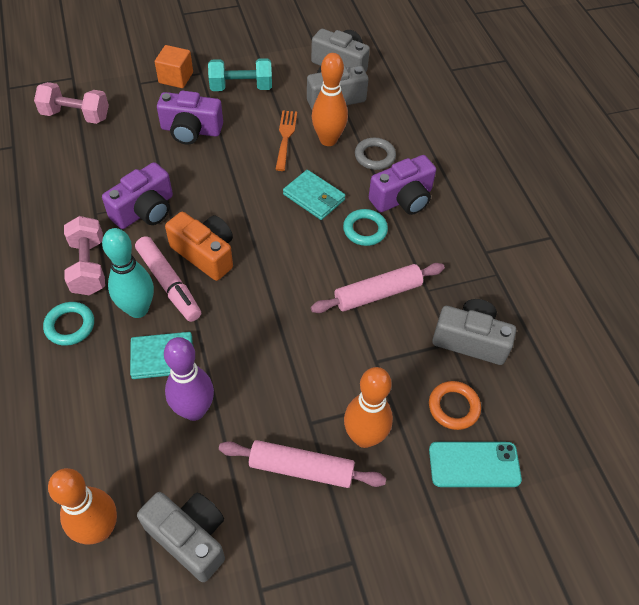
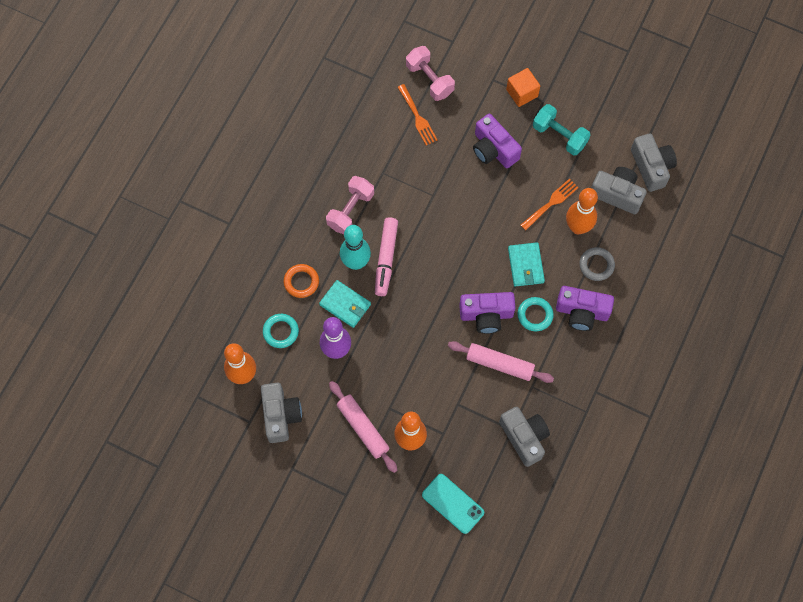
camera: 45 degrees right, 15 degrees up
(70, 326) = (312, 244): turquoise ring -> turquoise ring (280, 332)
(91, 149) = (417, 117): none -> orange fork
(145, 210) = (413, 193): purple camera -> purple camera (486, 315)
(205, 254) = (423, 254): orange camera -> none
(453, 407) = (474, 465): orange ring -> orange ring (301, 282)

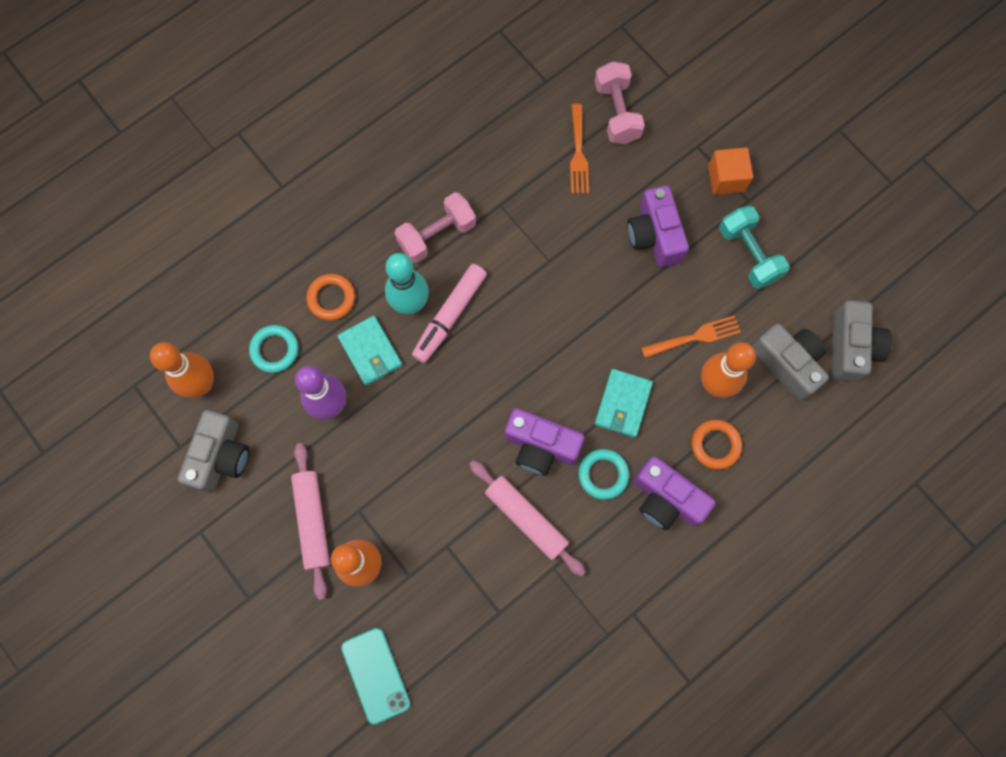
camera: 25 degrees right, 5 degrees up
(524, 437) = (510, 631): grey camera -> none
(596, 265) = (715, 445): grey ring -> orange ring

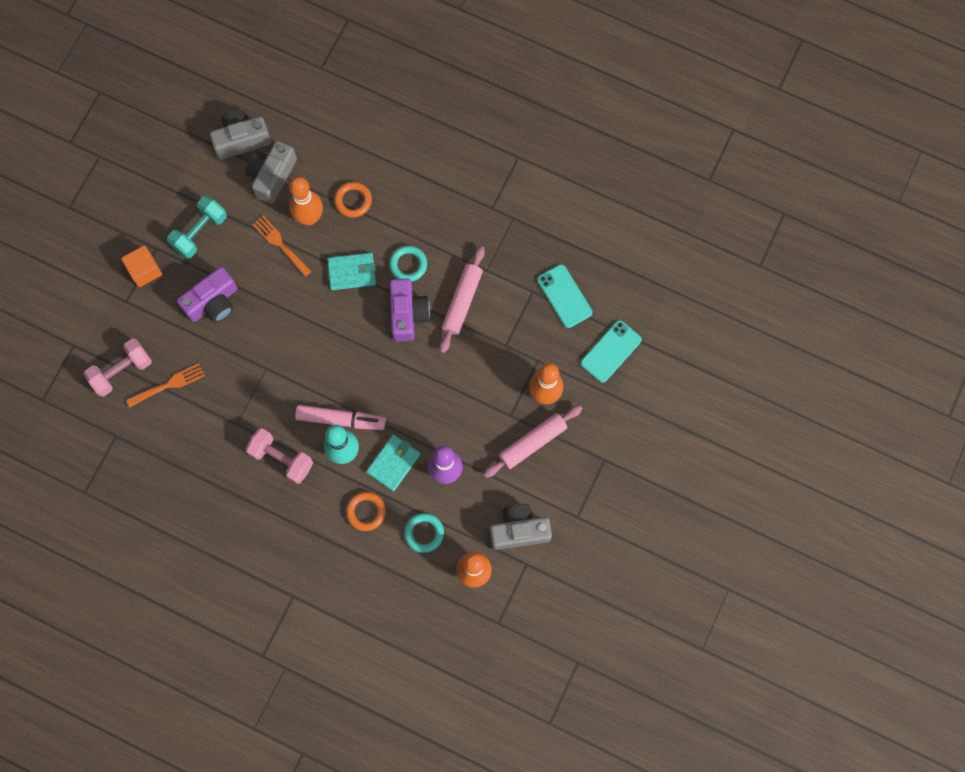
camera: 115 degrees left, 0 degrees up
(474, 651) = (564, 296): none -> turquoise phone
(666, 499) = (405, 217): purple camera -> none

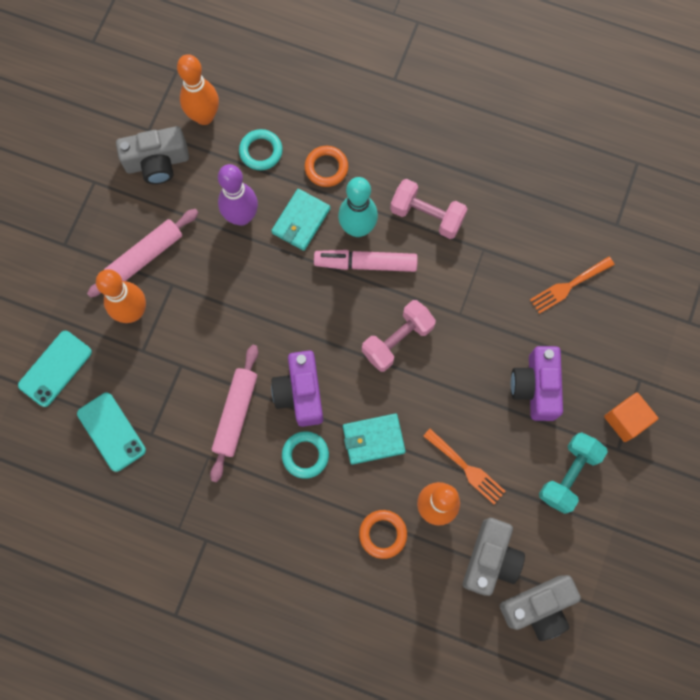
camera: 175 degrees right, 0 degrees up
(121, 371) = (626, 297): pink dumbbell -> pink dumbbell (397, 340)
(213, 302) = (535, 387): purple camera -> purple camera turned 45 degrees counterclockwise

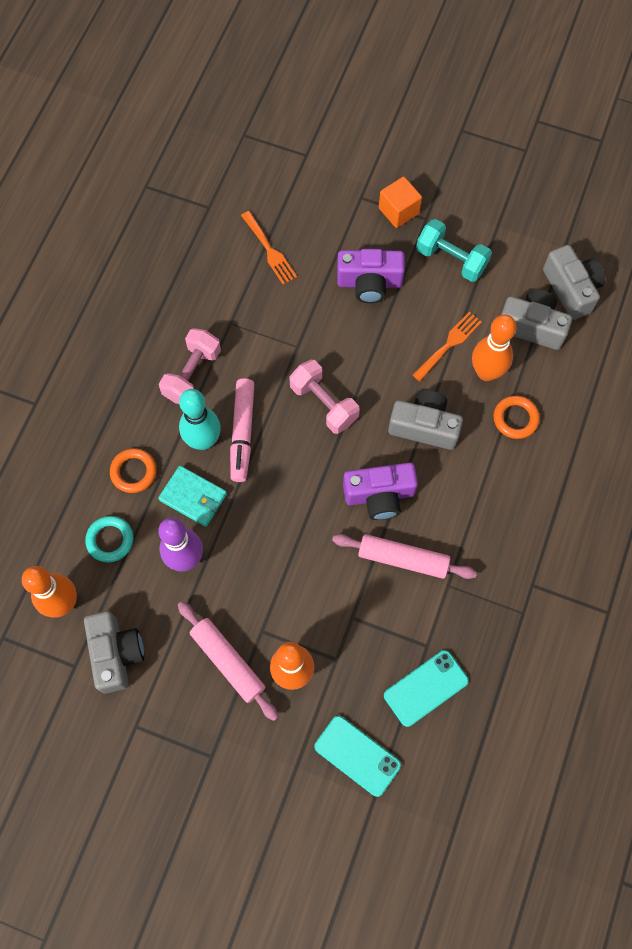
camera: 90 degrees left, 5 degrees down
(305, 455) = (442, 490): turquoise ring -> none
(373, 439) = (424, 426): turquoise wallet -> grey camera

